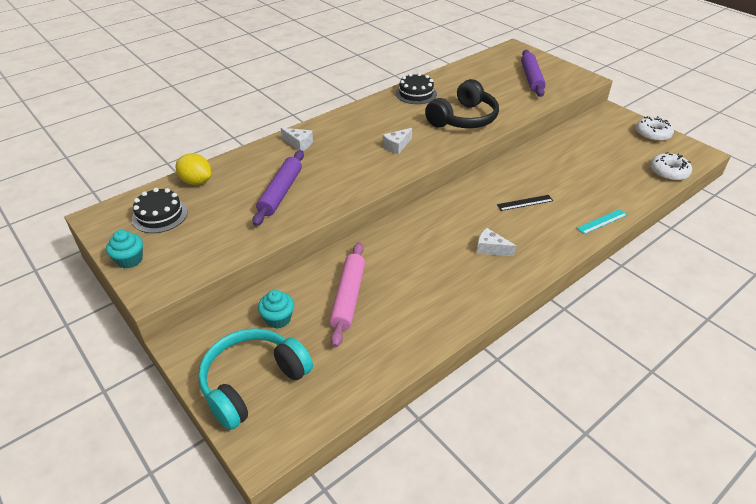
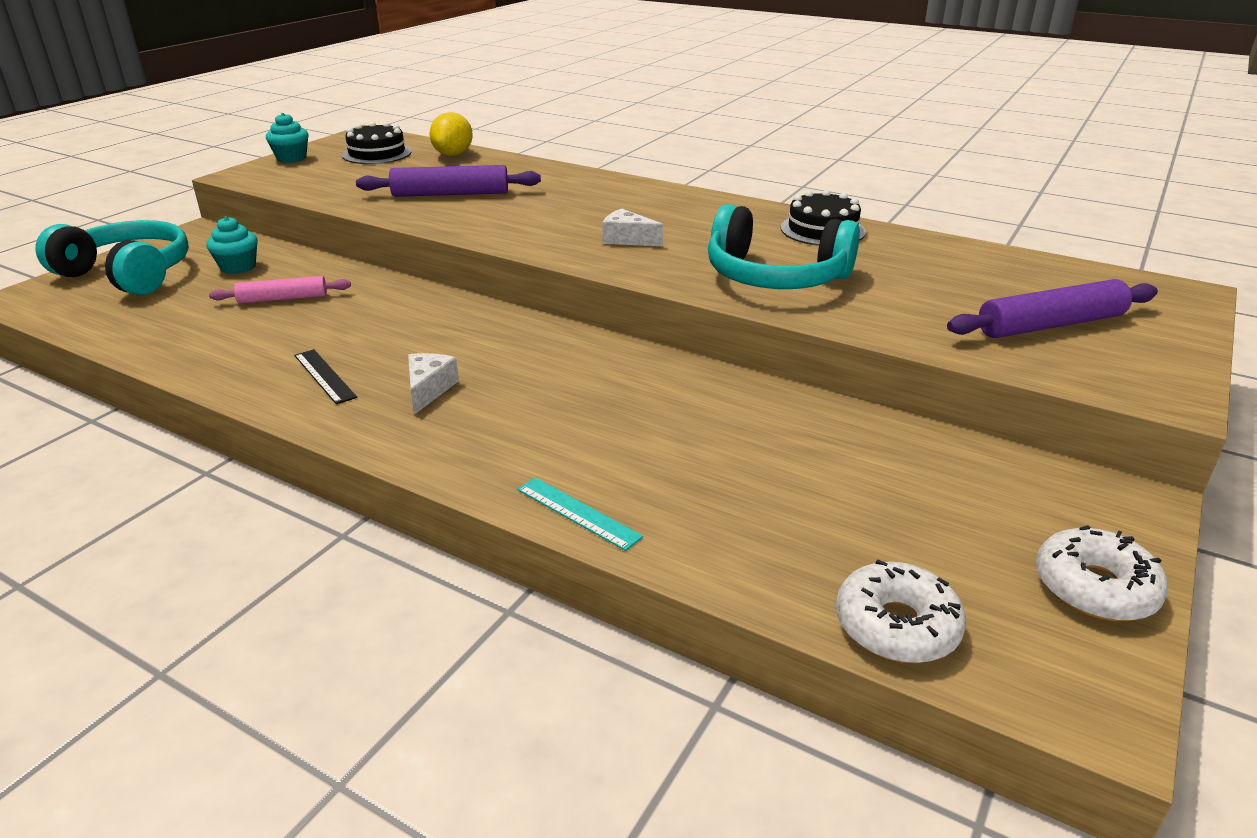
camera: 70 degrees right, 10 degrees down
(299, 144) = (580, 184): white cheese -> none
(348, 297) = (283, 298): pink rolling pin -> pink rolling pin, size x0.65
(463, 119) = (775, 277): black headphones -> turquoise headphones
(525, 203) = (594, 409): black ruler -> black ruler (324, 376)

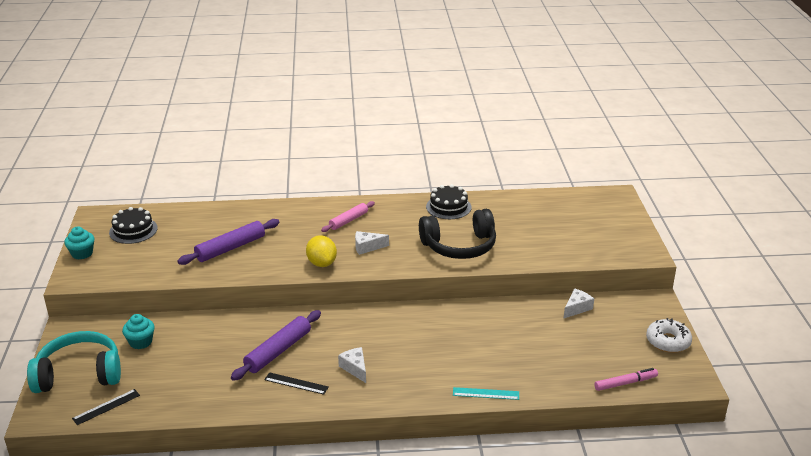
camera: 35 degrees left, 0 degrees up
(90, 315) = (106, 407): none -> black ruler
(283, 298) = (203, 351): pink rolling pin -> pink rolling pin (348, 220)
(453, 155) = (184, 215): yellow lemon -> yellow lemon (322, 263)
(775, 277) = (459, 246): turquoise headphones -> black headphones
(896, 626) = (625, 383): white donut -> pink marker
(929, 448) = (577, 308): none -> white cheese
(1051, 325) = (586, 233): purple rolling pin -> purple rolling pin (278, 351)

